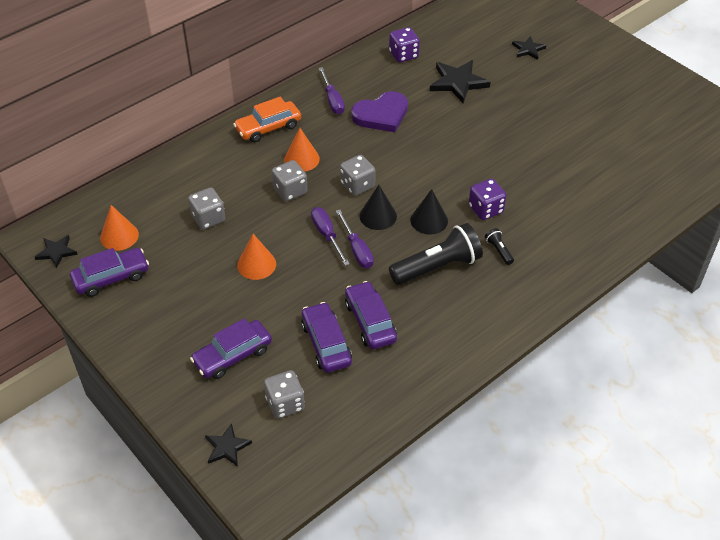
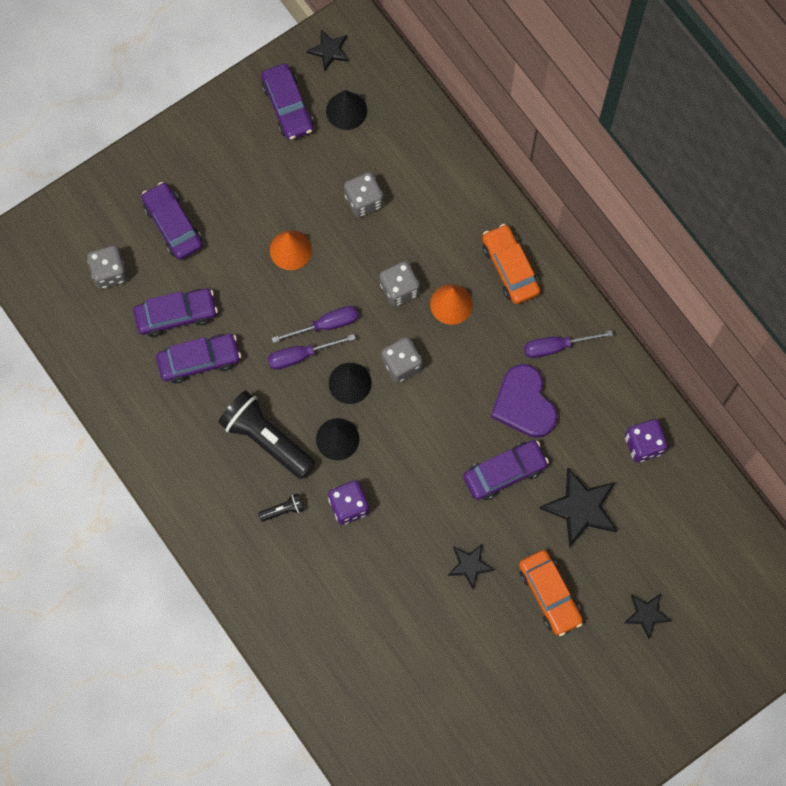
camera: 95 degrees right, 25 degrees up
(119, 236) = (346, 110): orange cone -> black cone
(227, 447) = (68, 219): black star -> black star (470, 565)
(437, 267) = (266, 439): black flashlight -> black flashlight turned 150 degrees clockwise
(438, 122) = (504, 472): none -> purple car
(527, 95) = (549, 594): none -> orange car

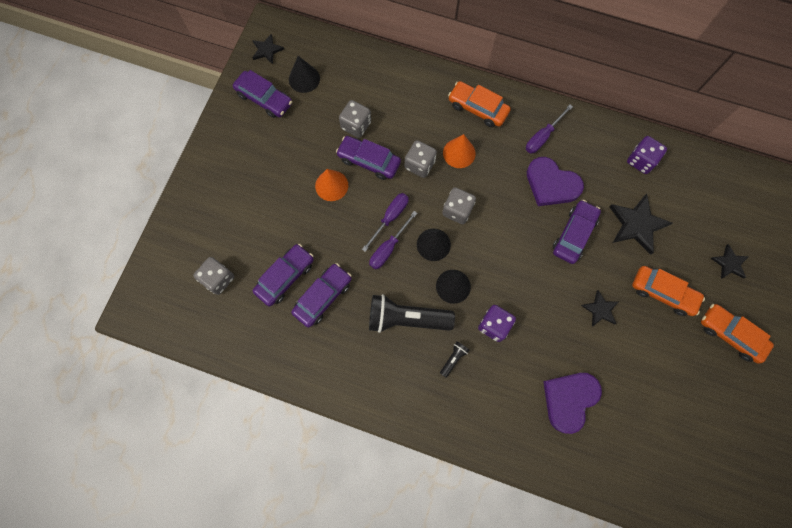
camera: 35 degrees left, 0 degrees up
(173, 225) = (241, 219): purple car -> purple car (369, 161)
(367, 628) = (569, 399): none -> purple heart
(585, 683) = (730, 334): none -> orange car

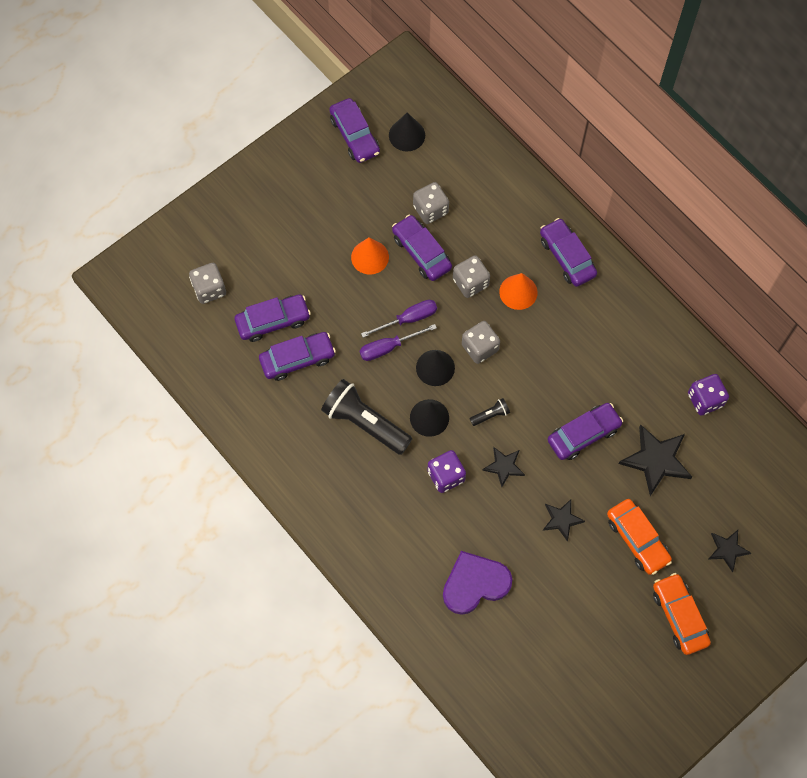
camera: 30 degrees right, 5 degrees down
(267, 50) = (386, 86): black star -> black star (504, 466)
(453, 359) = (386, 484): black flashlight -> black flashlight (490, 415)
(477, 108) = (567, 257): orange car -> purple car
(542, 137) = (616, 321): purple screwdriver -> none
(551, 184) = (593, 373): purple heart -> none

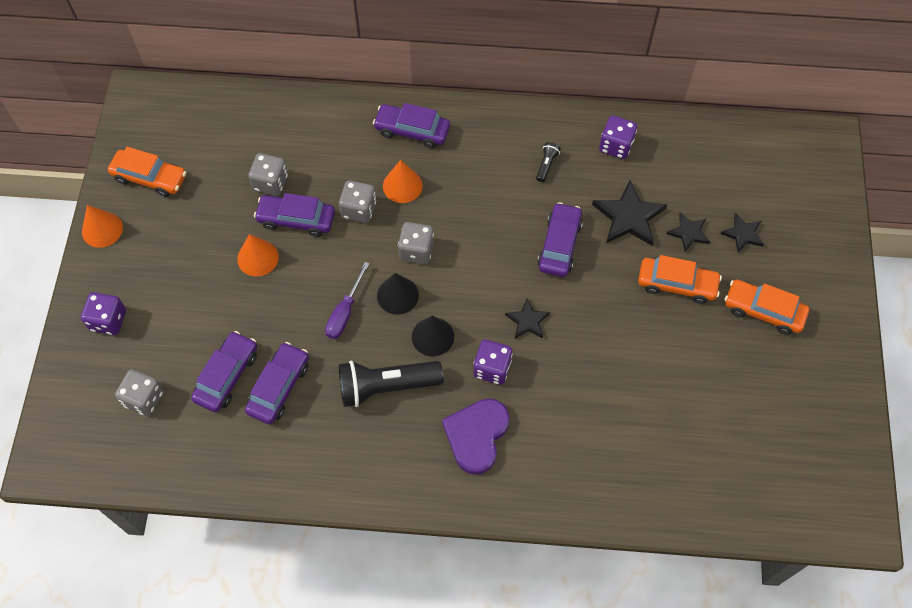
camera: 45 degrees left, 5 degrees down
(236, 216) = (108, 320): none -> purple dice
(290, 147) = (102, 229): none -> orange cone
(354, 135) = (150, 178): purple car -> orange car
(407, 135) = (193, 144): black cone -> none
(408, 319) = (338, 278): purple screwdriver -> none
(475, 584) = (600, 428): purple heart -> purple heart (476, 435)
(490, 415) = (477, 292): black flashlight -> black flashlight (546, 165)
(562, 519) = (610, 320): black star -> black star (689, 233)

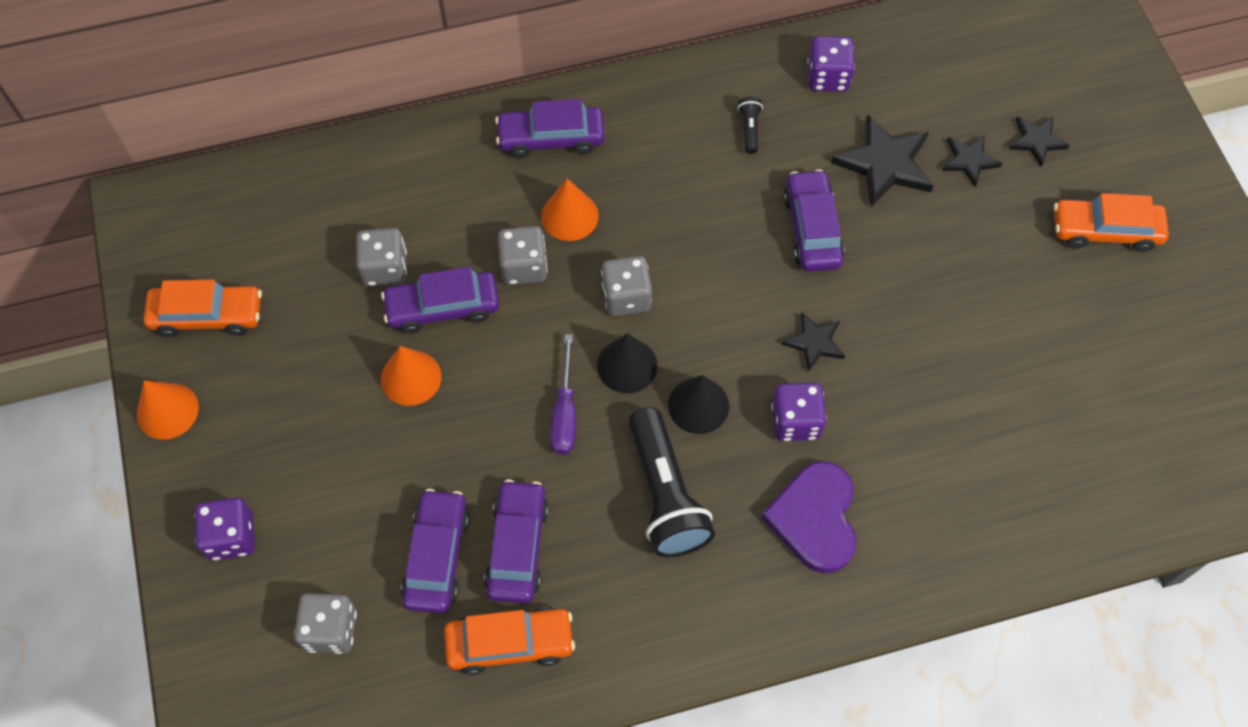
camera: 20 degrees left, 0 degrees up
(386, 386) = (665, 494): black flashlight -> black flashlight turned 75 degrees counterclockwise
(677, 284) = (983, 231): orange car -> orange car (510, 643)

